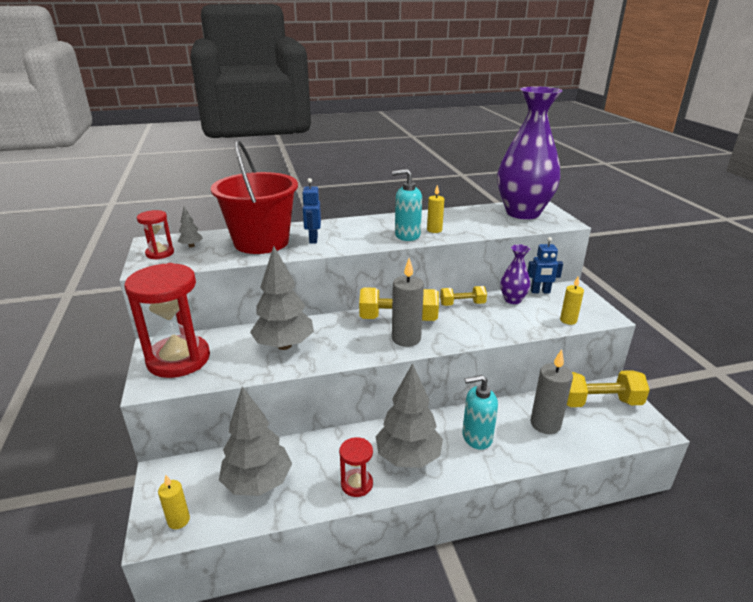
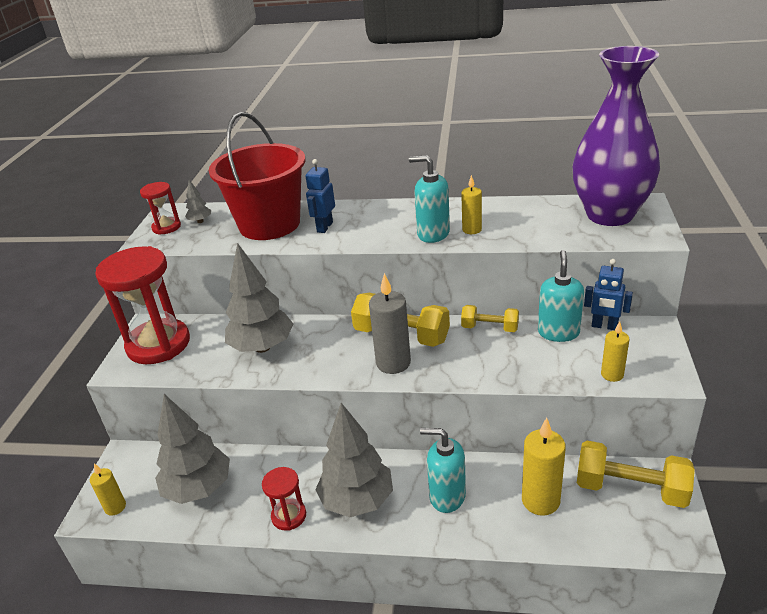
camera: 25 degrees right, 5 degrees up
(512, 300) = (558, 332): purple vase -> turquoise soap dispenser
(545, 424) = (540, 501): grey candle -> yellow candle

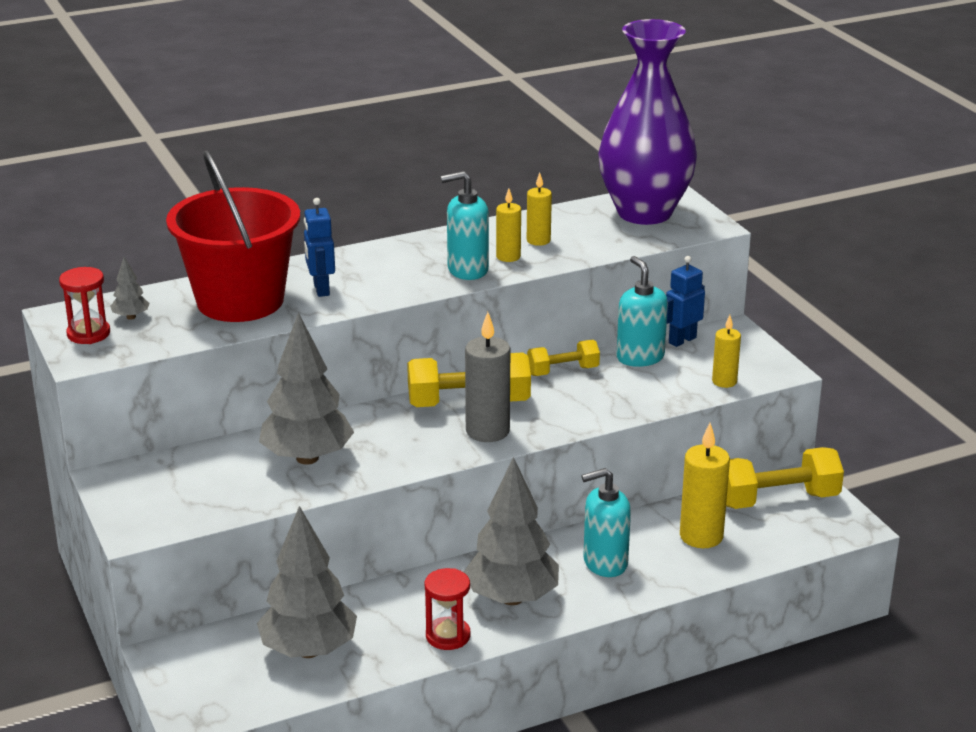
camera: 35 degrees left, 5 degrees down
(115, 507) = (218, 702): yellow candle -> yellow candle (538, 240)
(158, 344) = (156, 492): red hourglass -> none
(604, 326) = (682, 340): blue robot -> blue robot turned 150 degrees clockwise

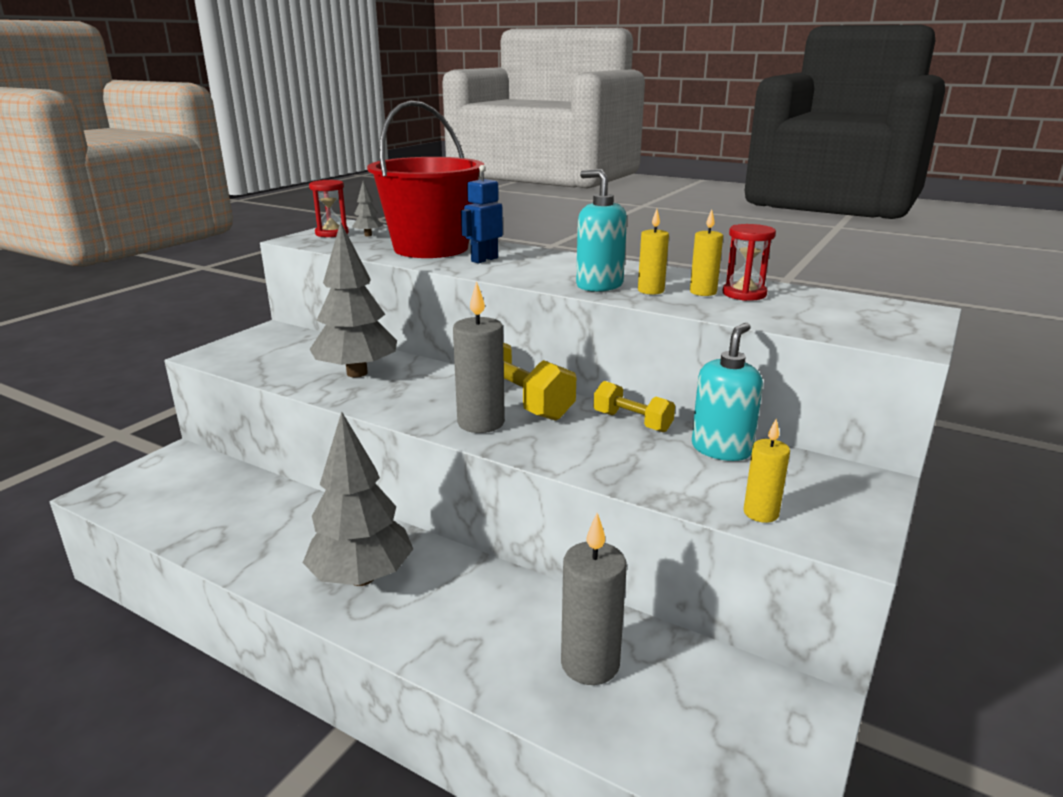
camera: 55 degrees right, 5 degrees down
(309, 650) = (214, 507): grey tree -> none
(448, 636) = (275, 565): red hourglass -> red hourglass (744, 294)
(605, 563) = (471, 612): turquoise soap dispenser -> none
(644, 212) = (855, 312): purple vase -> none
(682, 340) = (794, 460): blue robot -> none
(701, 536) = (590, 664): yellow candle -> grey candle
(777, 500) = (736, 699): yellow dumbbell -> none

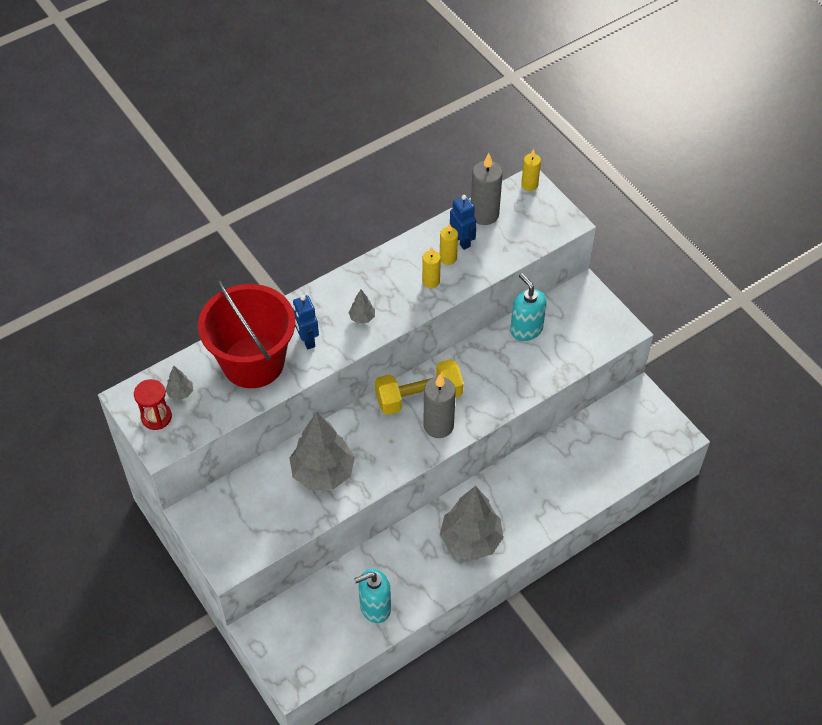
camera: 65 degrees left, 30 degrees up
(546, 273) = (362, 318): none -> grey tree
(590, 664) = (582, 462): grey candle -> grey candle (484, 214)
(599, 285) = (405, 301): turquoise soap dispenser -> turquoise soap dispenser (375, 607)
(632, 422) = (476, 352): yellow dumbbell -> none
(744, 294) = (462, 241): red hourglass -> blue robot
(761, 513) = (588, 348): yellow candle -> yellow candle (529, 185)

